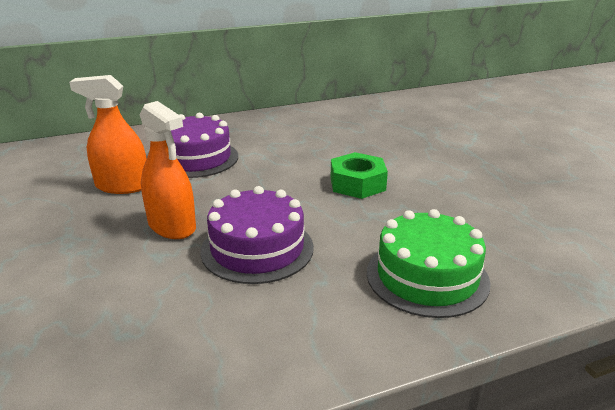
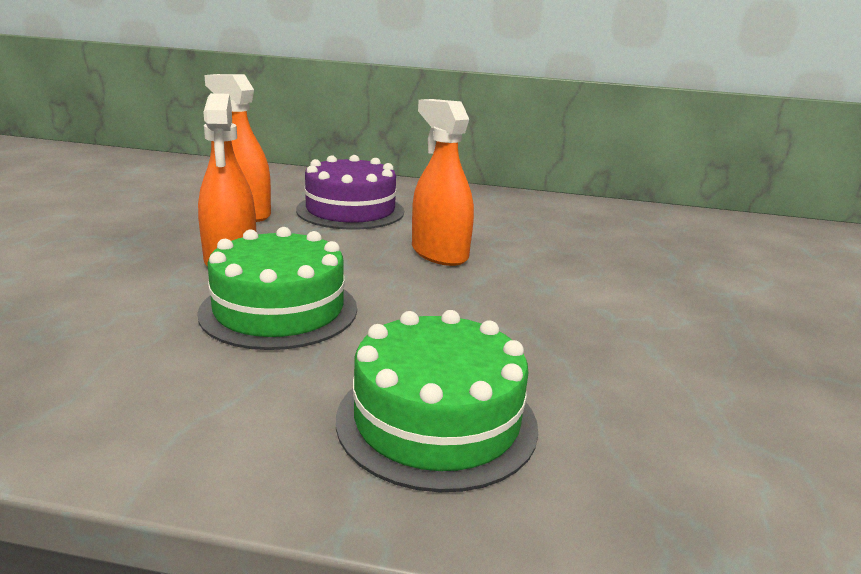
camera: 30 degrees right, 5 degrees down
(257, 248) = (279, 310): purple cake -> green cake
(296, 173) = (439, 253): none -> orange spray bottle
(357, 184) = (500, 286): green nut -> none

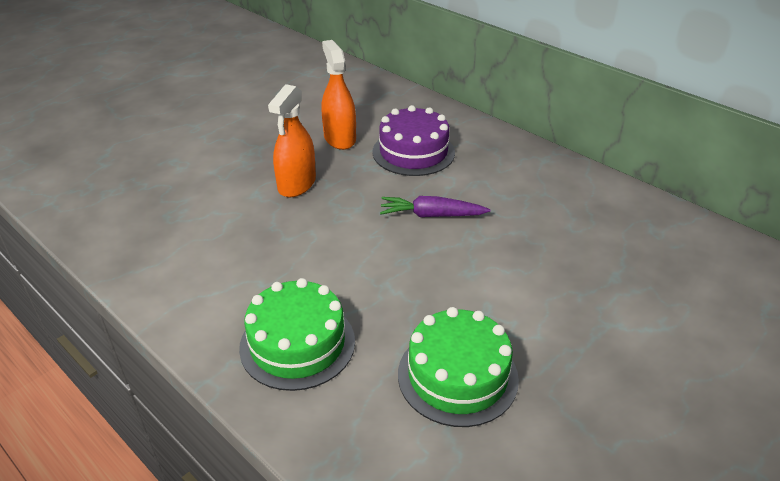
camera: 35 degrees right, 15 degrees up
(279, 310) = (289, 236): green cake -> green cake (457, 376)
(439, 253) = (431, 215): orange spray bottle -> purple carrot

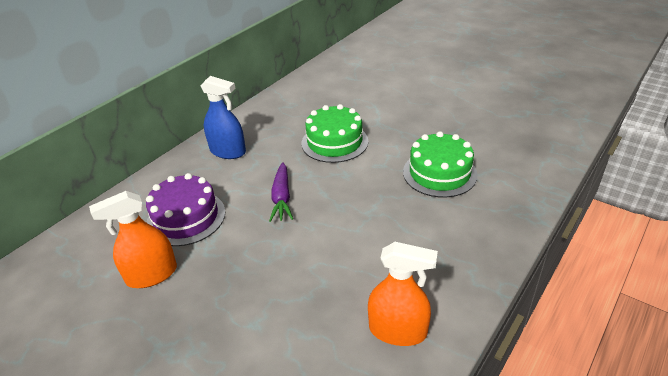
camera: 95 degrees left, 0 degrees up
(297, 184) = (237, 293): orange spray bottle -> orange spray bottle (398, 331)
(297, 344) = (443, 249): green cake -> green cake (334, 142)
(532, 176) = (228, 151): none -> blue spray bottle

